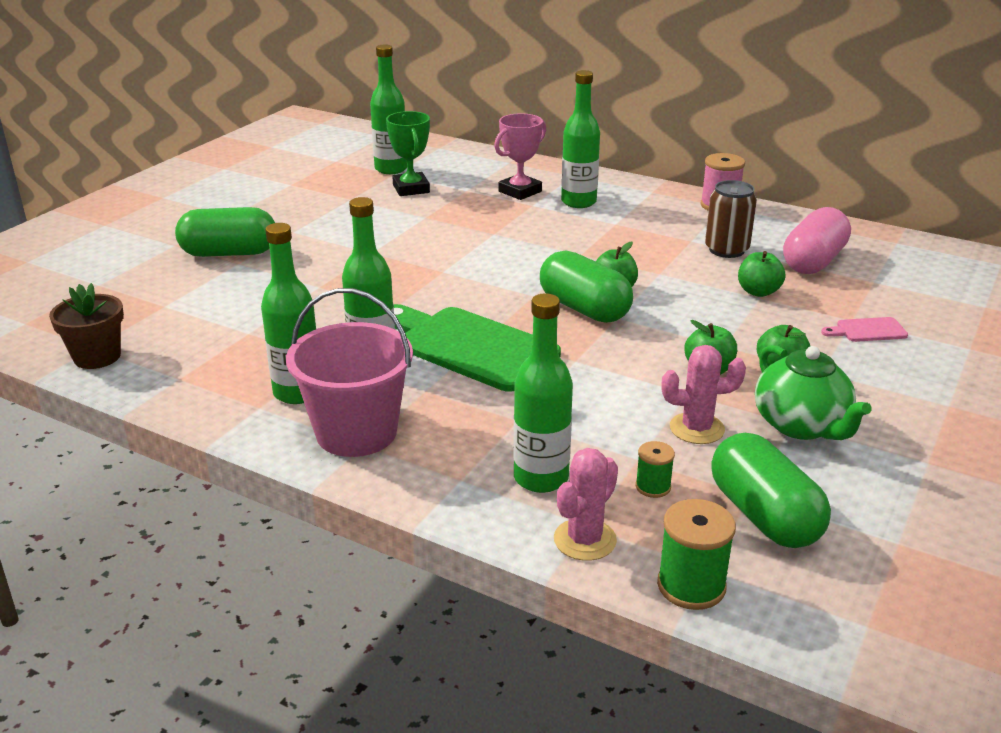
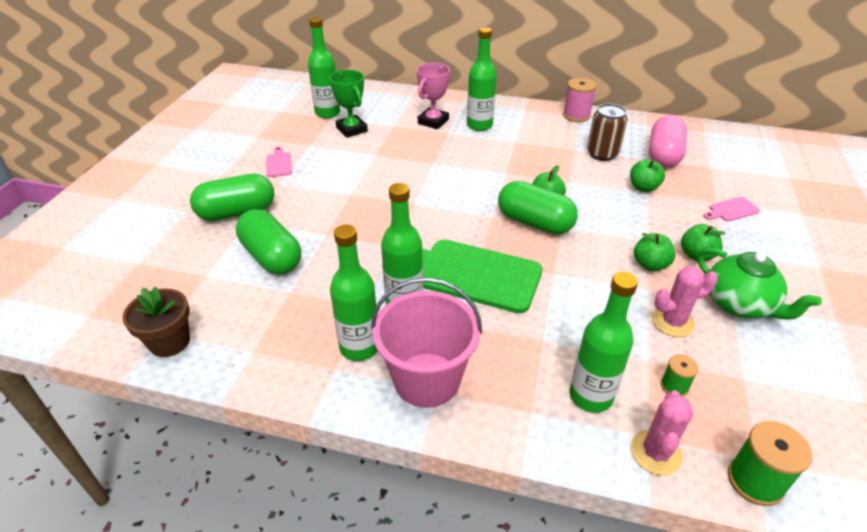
camera: 15 degrees left, 10 degrees up
(303, 213) = (278, 163): none -> pink cutting board
(763, 515) = (764, 397): green capsule -> green capsule (271, 257)

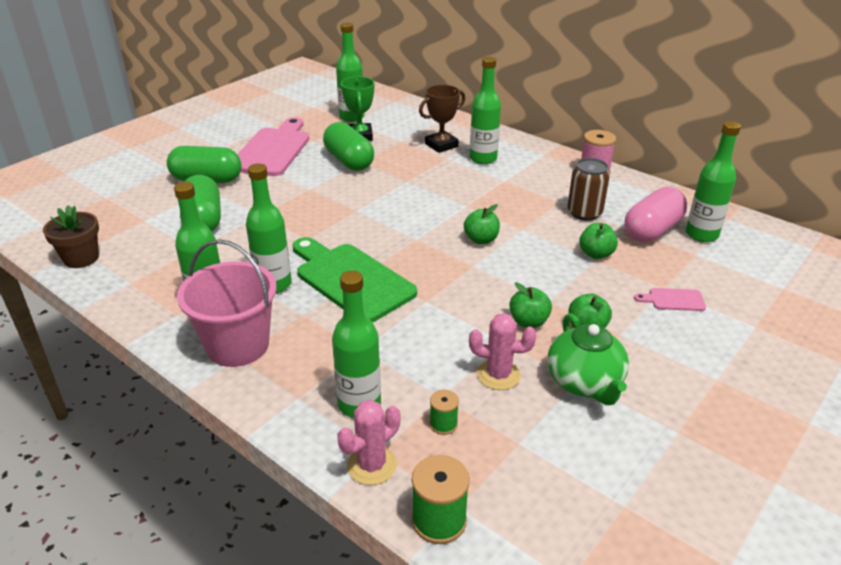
camera: 25 degrees right, 5 degrees down
(278, 163) = (273, 150): pink cutting board -> pink cutting board, size x2.34
(433, 121) = (441, 145): pink trophy -> brown trophy
(534, 223) = (451, 255): green capsule -> green capsule (349, 161)
(699, 149) = (701, 234): none -> green bottle

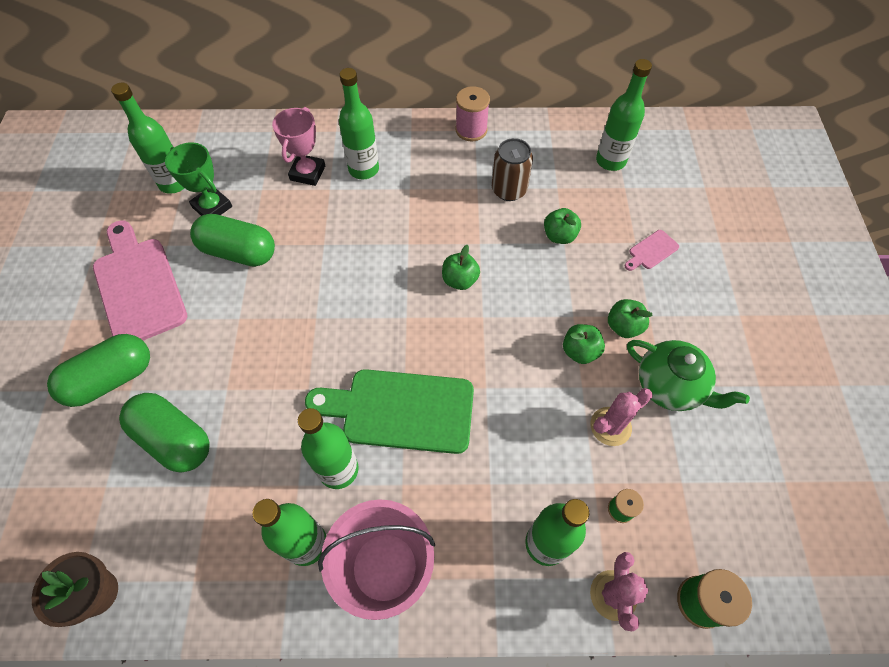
camera: 40 degrees left, 25 degrees up
(441, 145) = (307, 173): brown trophy -> pink trophy
(652, 230) = (574, 179): pink capsule -> none

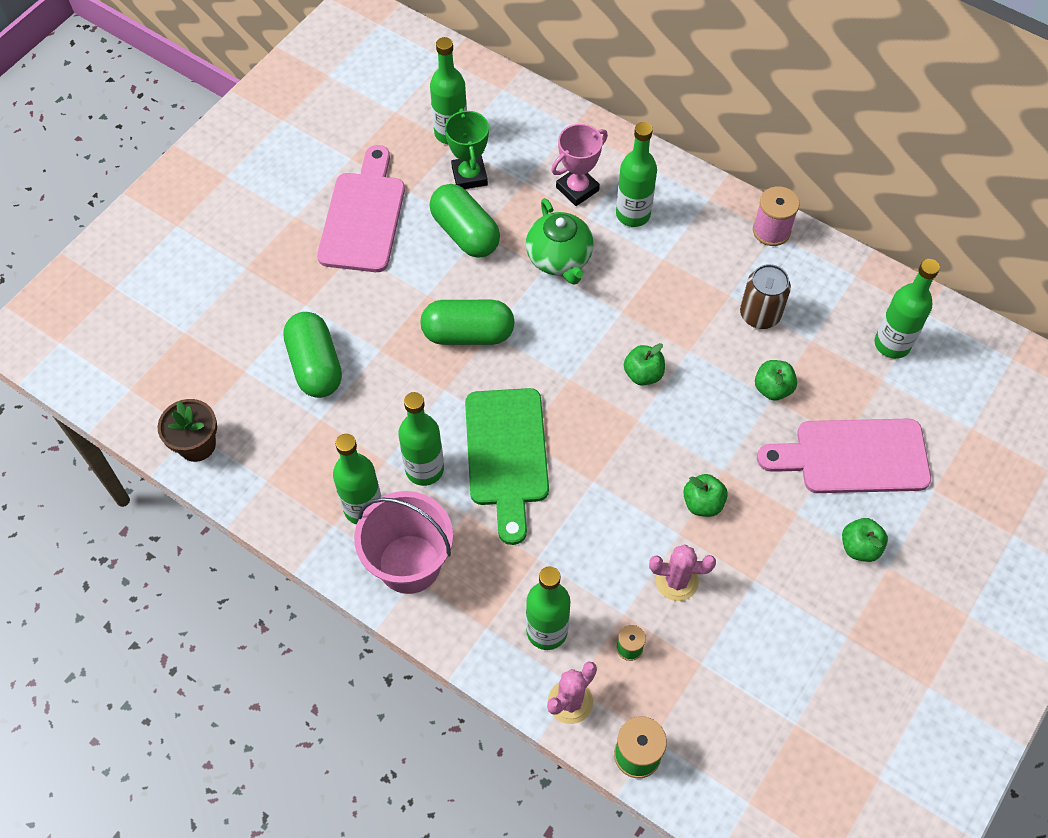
camera: 35 degrees right, 0 degrees up
(111, 379) = (297, 287): green capsule -> green capsule (468, 334)
(400, 410) = (507, 454): green cutting board -> green cutting board turned 135 degrees counterclockwise
(623, 327) = (763, 507): green apple -> green apple (859, 547)
(651, 251) = (853, 457): pink cutting board -> pink cutting board, size x2.34
(670, 386) = (761, 584): green teapot -> green teapot (559, 259)

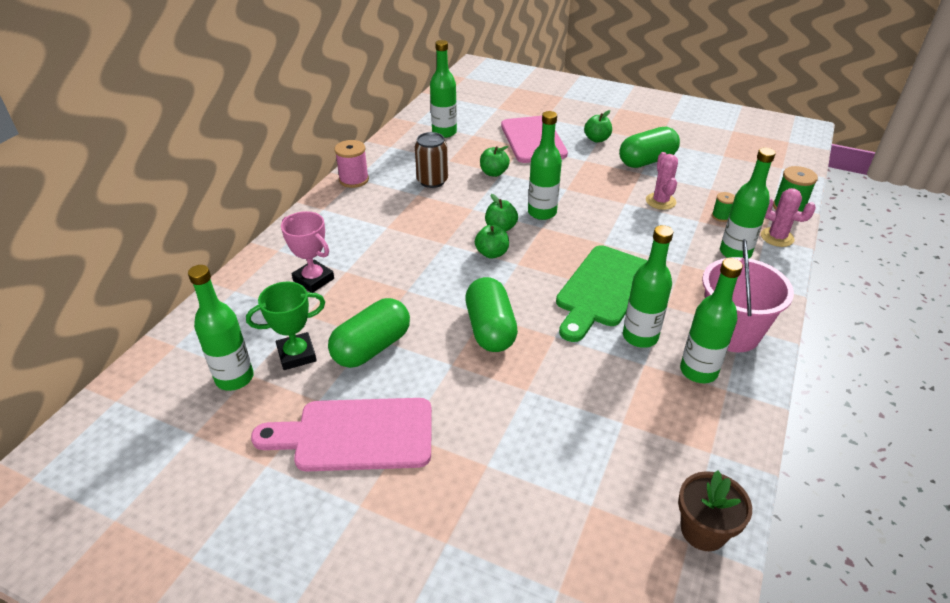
camera: 100 degrees left, 20 degrees down
(315, 365) = (562, 439): green capsule -> green capsule (647, 161)
(507, 454) = (602, 289): green cutting board -> green cutting board turned 135 degrees clockwise
(559, 259) = (395, 282): green teapot -> none
(633, 214) = (342, 246): green bottle -> green bottle (542, 212)
(702, 503) = (597, 195): green apple -> green apple (492, 253)

